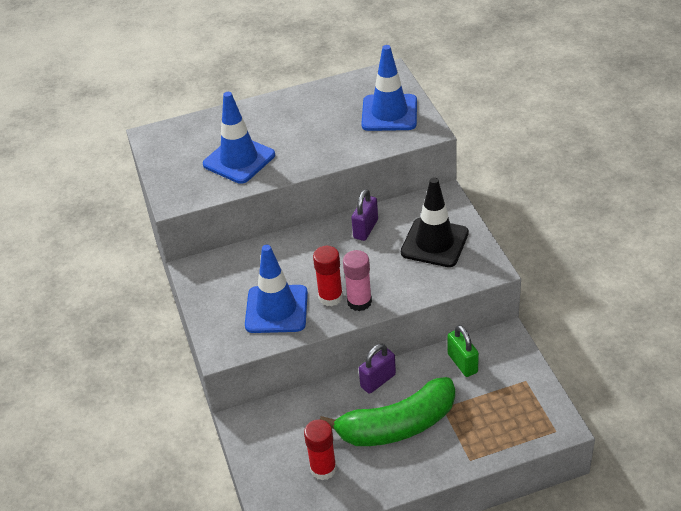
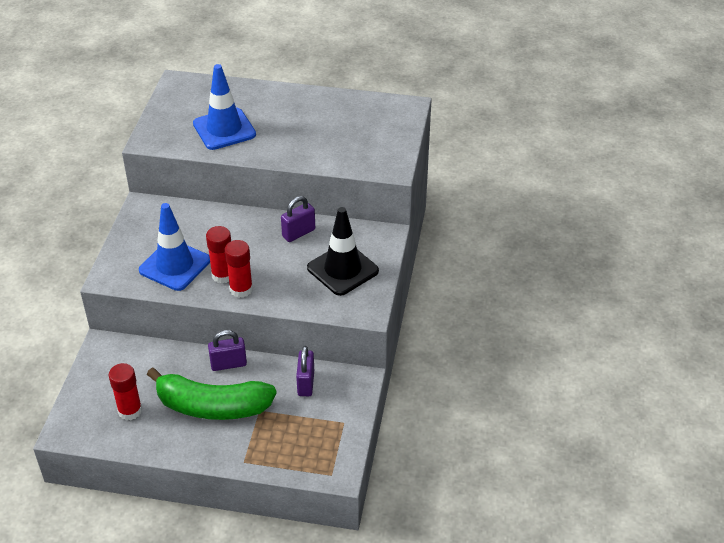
camera: 25 degrees right, 0 degrees up
(359, 302) = (241, 289): pink glue stick -> red glue stick
(389, 113) = (376, 141): blue traffic cone -> none
(462, 363) = (306, 383): green padlock -> purple padlock

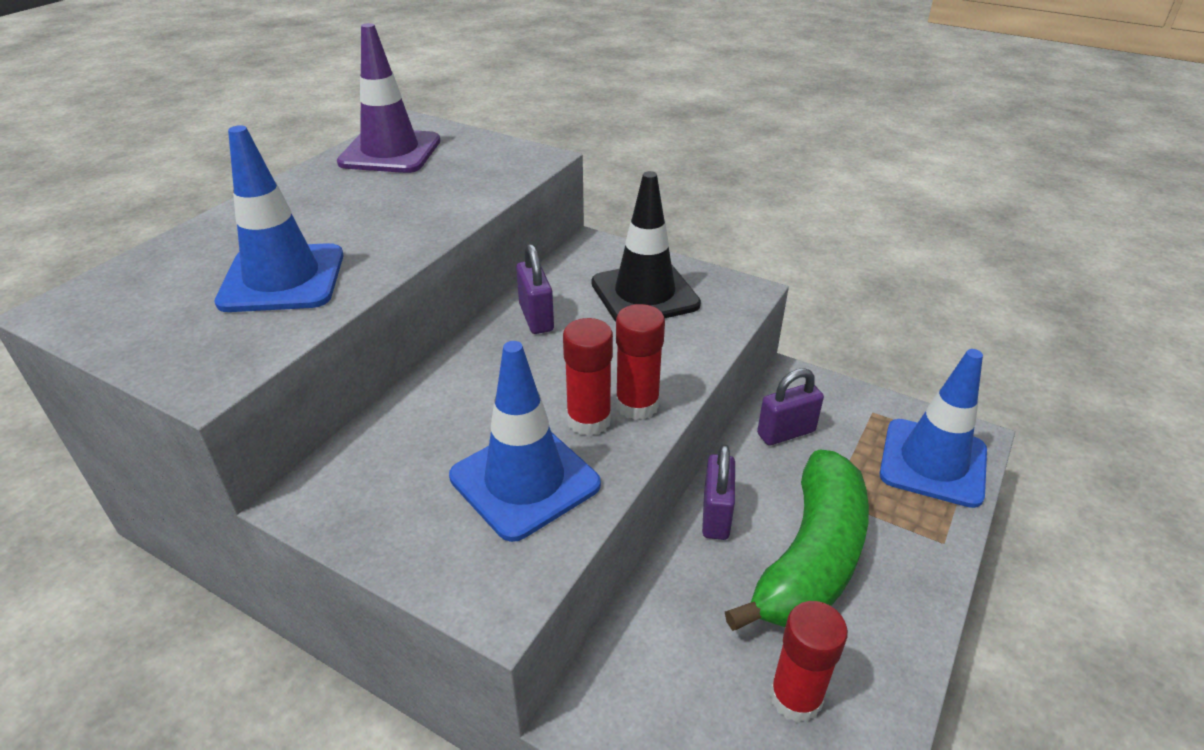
camera: 70 degrees left, 5 degrees down
(306, 383) = (786, 433): purple padlock -> purple padlock turned 45 degrees counterclockwise
(307, 454) = (933, 462): none -> blue traffic cone
(367, 112) = (390, 152): none -> purple traffic cone

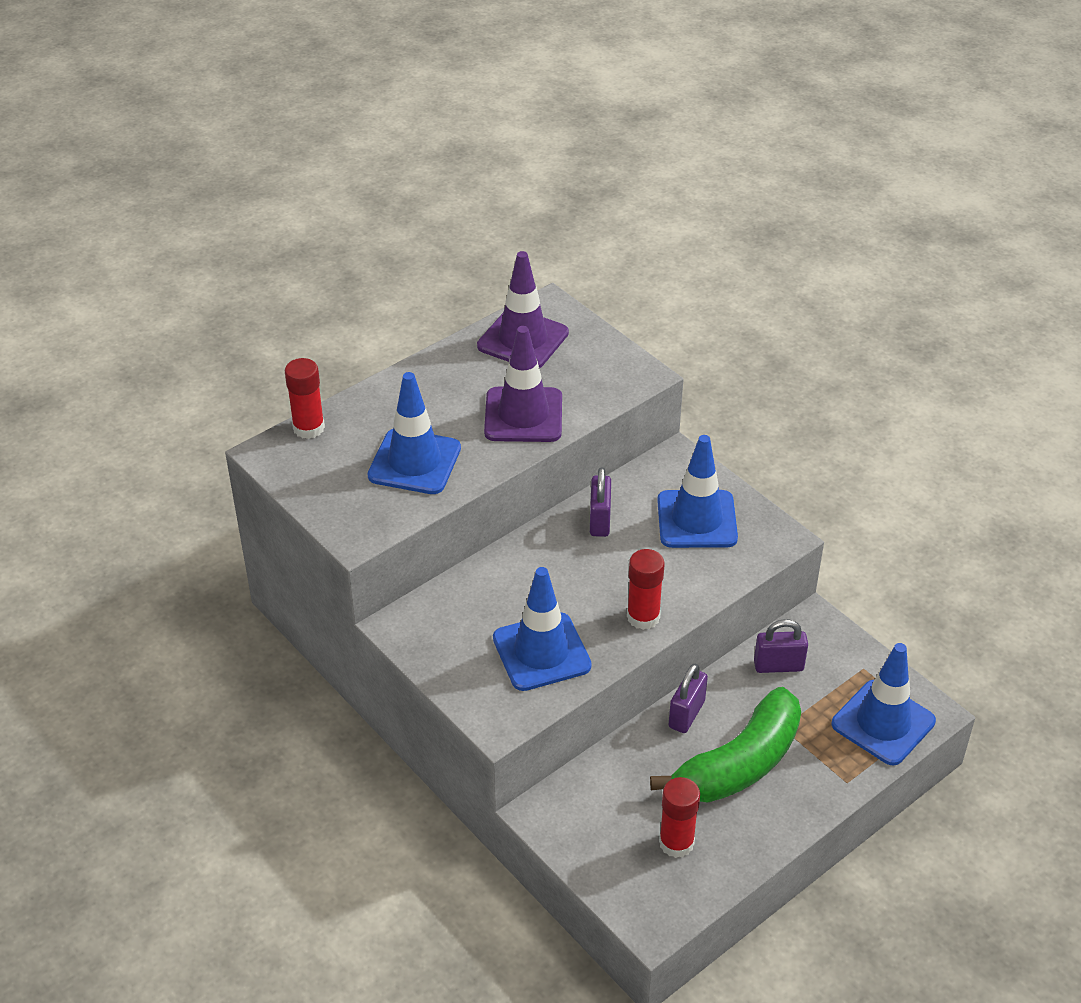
camera: 20 degrees right, 5 degrees up
(414, 211) = (523, 415): none -> purple traffic cone
(589, 420) = (603, 619): red glue stick -> red glue stick (308, 428)
(644, 294) = (697, 519): black traffic cone -> blue traffic cone

